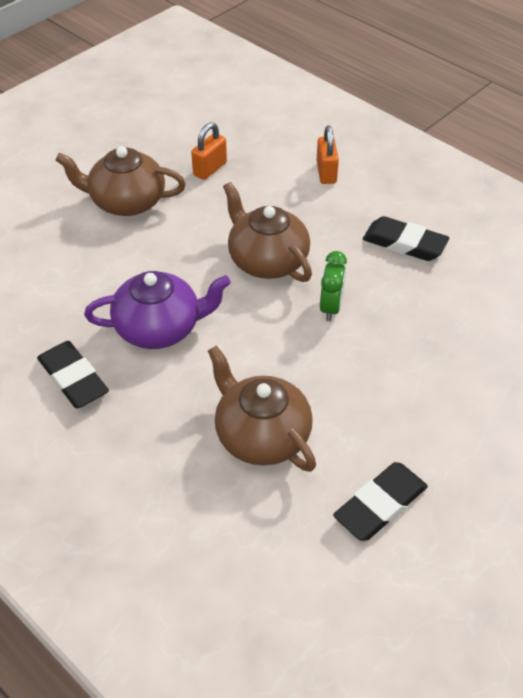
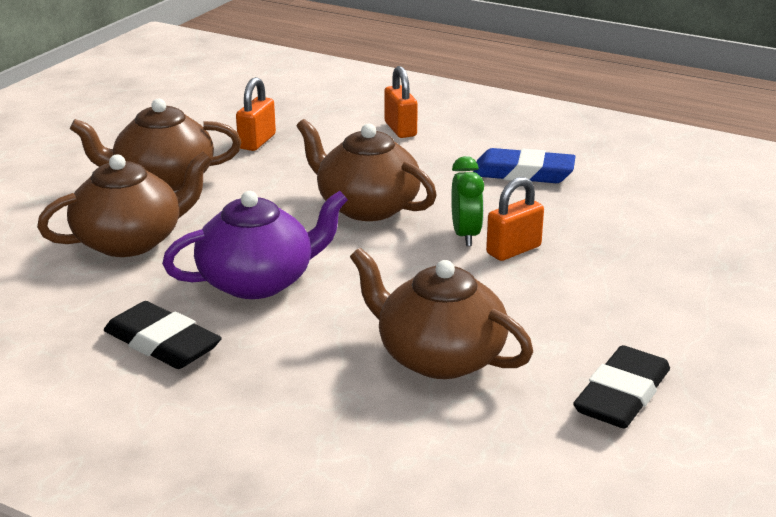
camera: 15 degrees left, 20 degrees down
(83, 266) = (131, 241): none -> brown teapot
(361, 331) = (513, 250): none -> orange padlock
(404, 243) = (523, 173): black eraser -> blue eraser

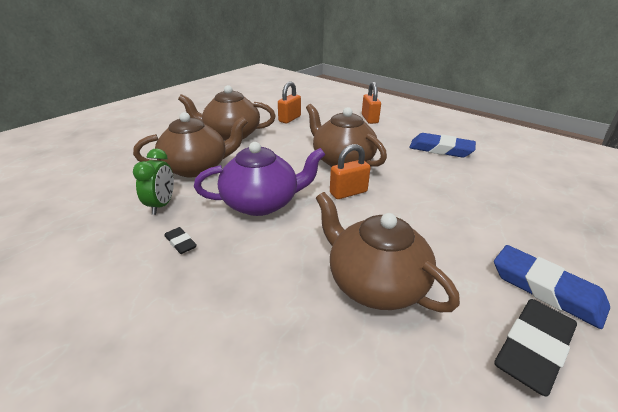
camera: 10 degrees right, 5 degrees up
(162, 343) = (180, 243): black eraser -> black eraser, size x0.48
(466, 235) = (402, 185): green clock -> green clock (162, 205)
(513, 250) = (434, 199): orange padlock -> orange padlock (348, 192)
(648, 339) = (546, 289): none -> blue eraser

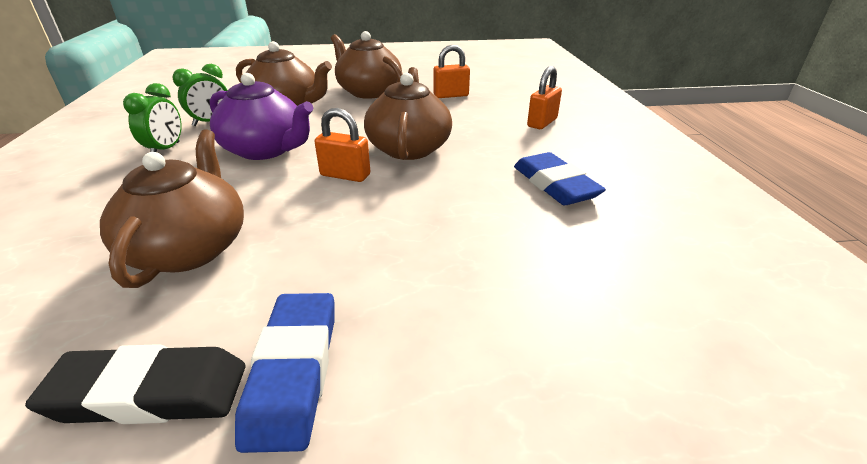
camera: 45 degrees right, 0 degrees up
(180, 243) = (166, 149): black eraser -> green clock

